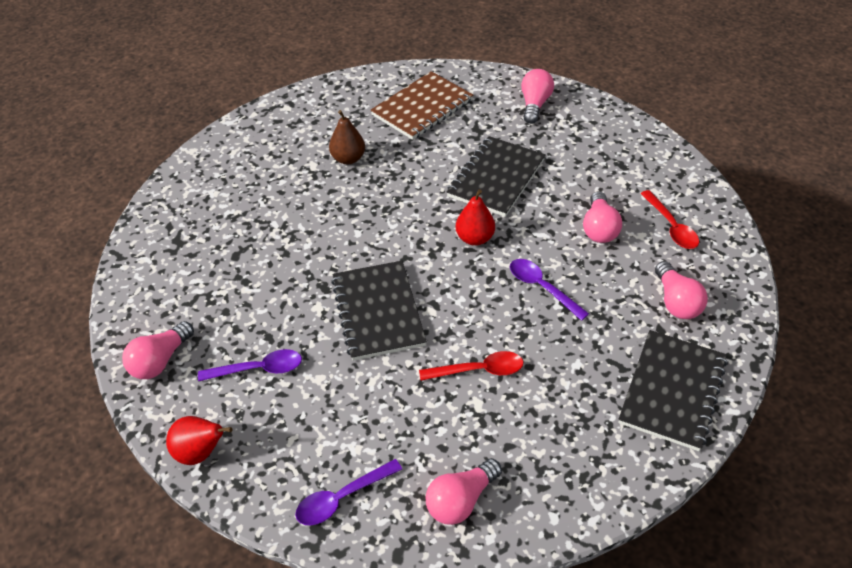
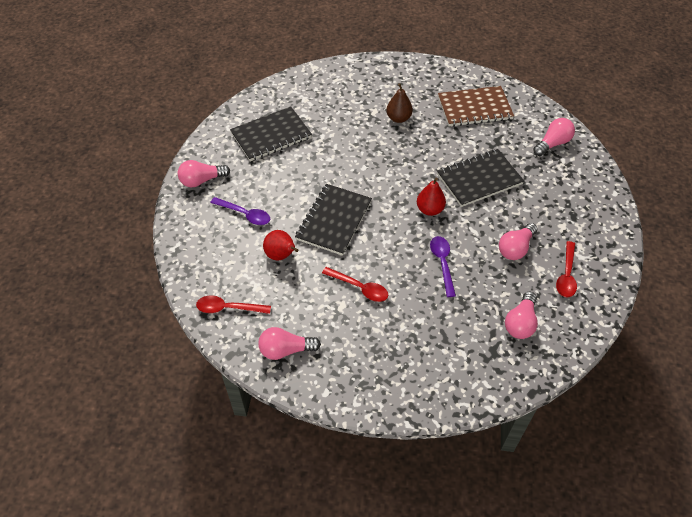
camera: 35 degrees right, 5 degrees up
(200, 452) = (182, 240): red pear -> red pear (281, 255)
(342, 498) = (228, 308): purple spoon -> red spoon
(672, 391) = (463, 372): black notebook -> black notebook (271, 135)

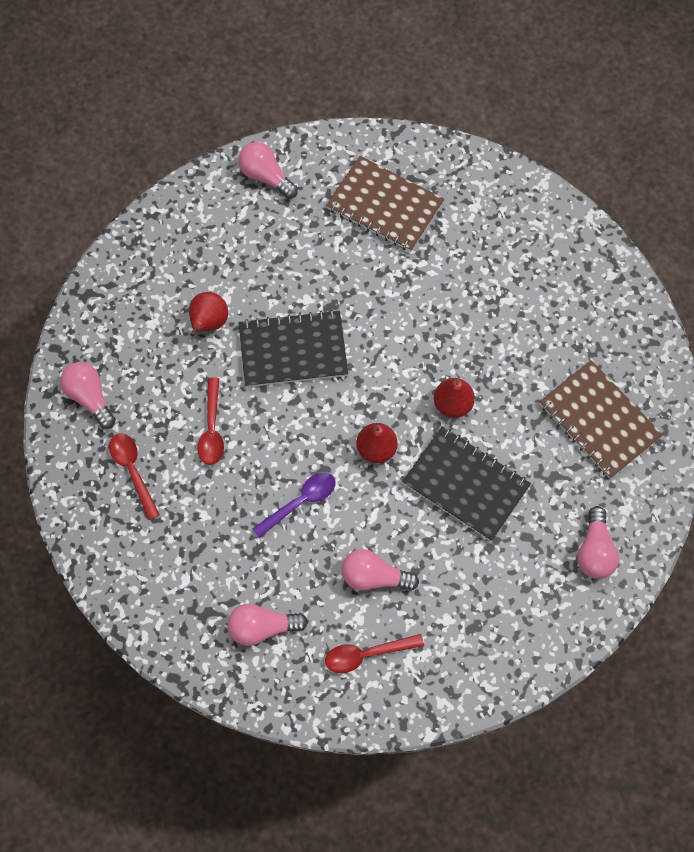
camera: 60 degrees right, 15 degrees up
(228, 308) = (109, 312): red spoon -> red spoon (133, 471)
(245, 214) = (244, 252): purple spoon -> none
(271, 135) = (385, 206): black notebook -> brown notebook
(398, 118) = (514, 335): brown pear -> none
(423, 162) = (452, 404): none -> red pear
(552, 144) = (595, 551): pink light bulb -> pink light bulb turned 75 degrees clockwise

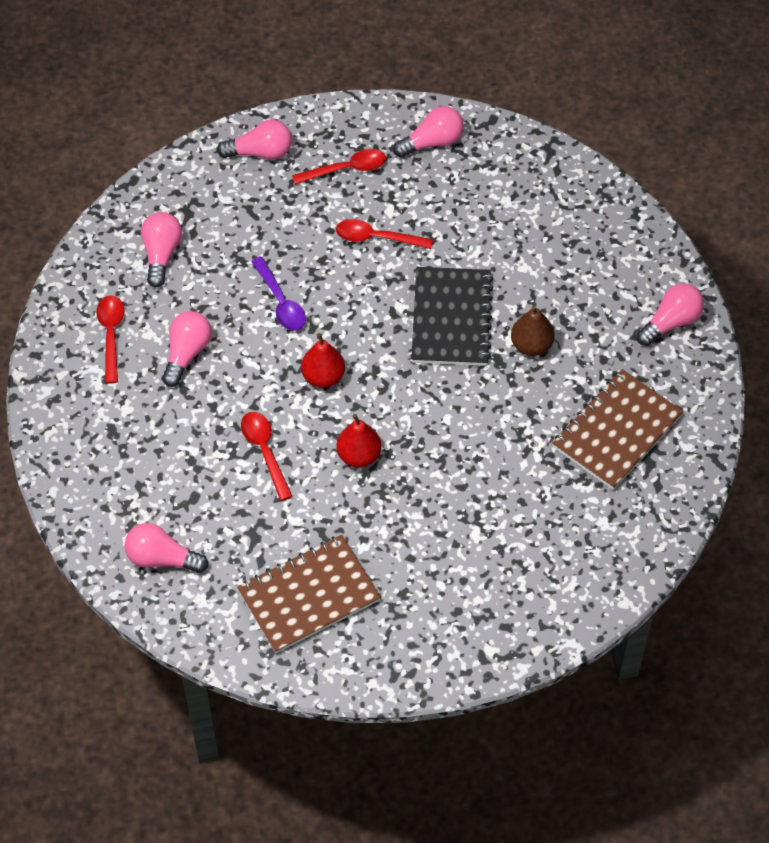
camera: 100 degrees right, 10 degrees down
(121, 557) = (260, 152): none -> pink light bulb
(208, 323) = (497, 249): red pear -> none
(310, 281) = (531, 345): none -> brown pear
(466, 484) = (265, 451): black notebook -> red spoon

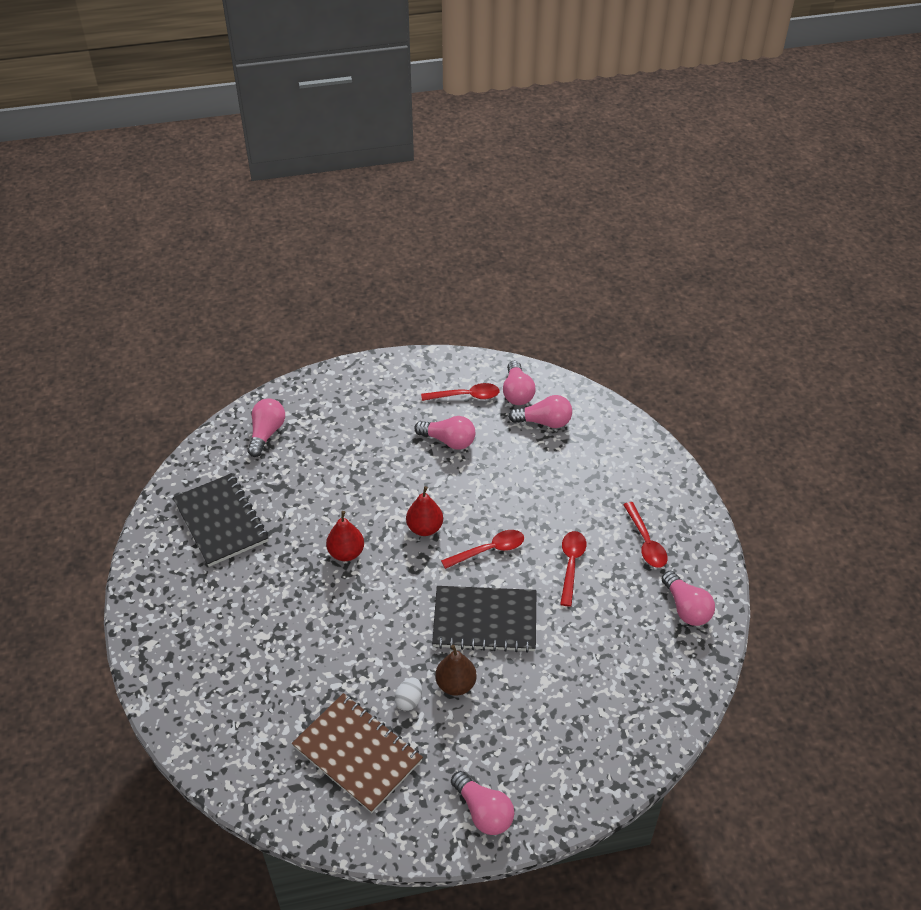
camera: 90 degrees right, 10 degrees down
(260, 152) = (656, 481): pink light bulb -> pink light bulb (517, 392)
(265, 451) = (355, 491): red spoon -> red spoon (489, 550)
(281, 302) = (499, 498): purple spoon -> none
(309, 595) = (221, 521): brown notebook -> black notebook
(552, 387) = (409, 700): none -> white egg

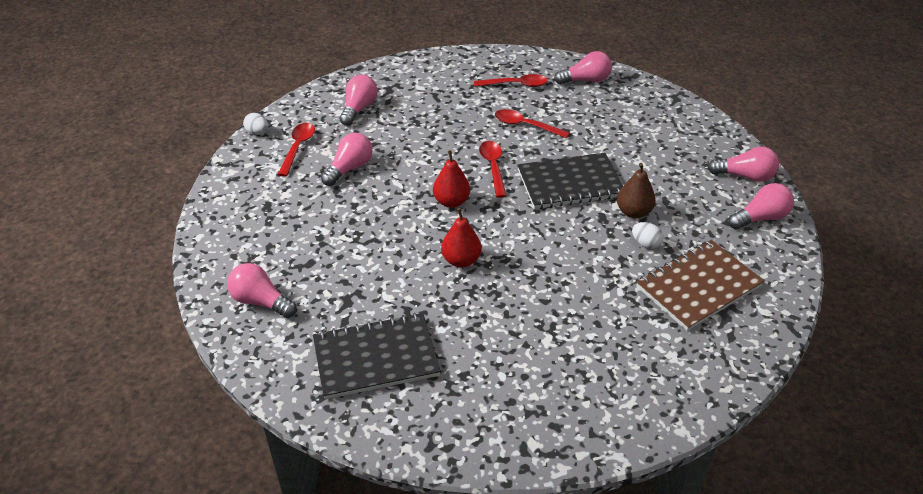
camera: 75 degrees left, 5 degrees down
(478, 362) = (257, 133): none -> white egg
(485, 620) = (570, 183): black notebook -> black notebook turned 60 degrees clockwise
(517, 392) = (313, 117): pink light bulb -> pink light bulb (745, 176)

